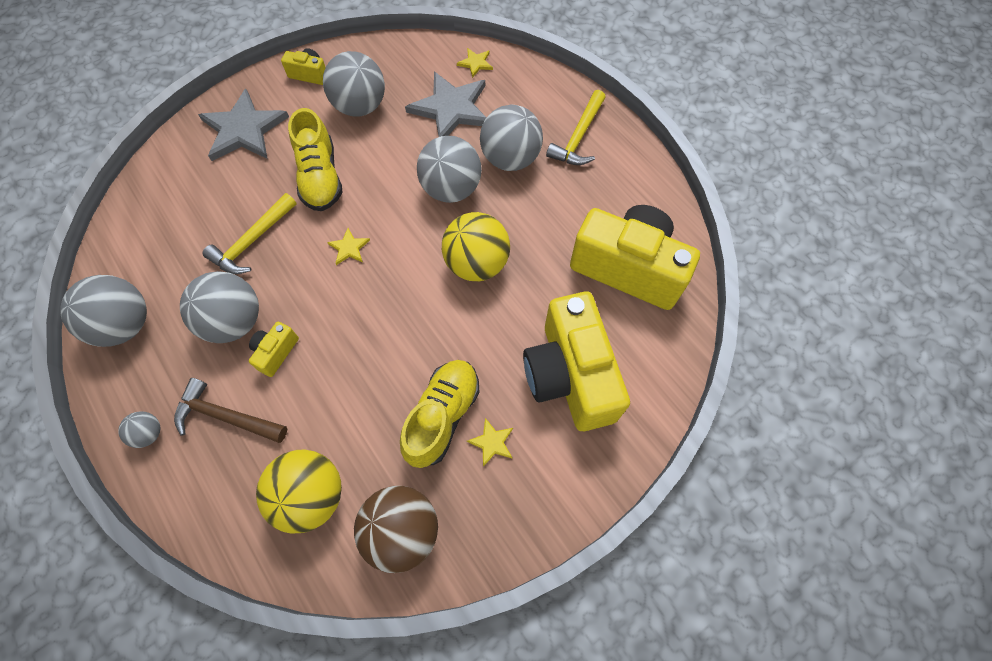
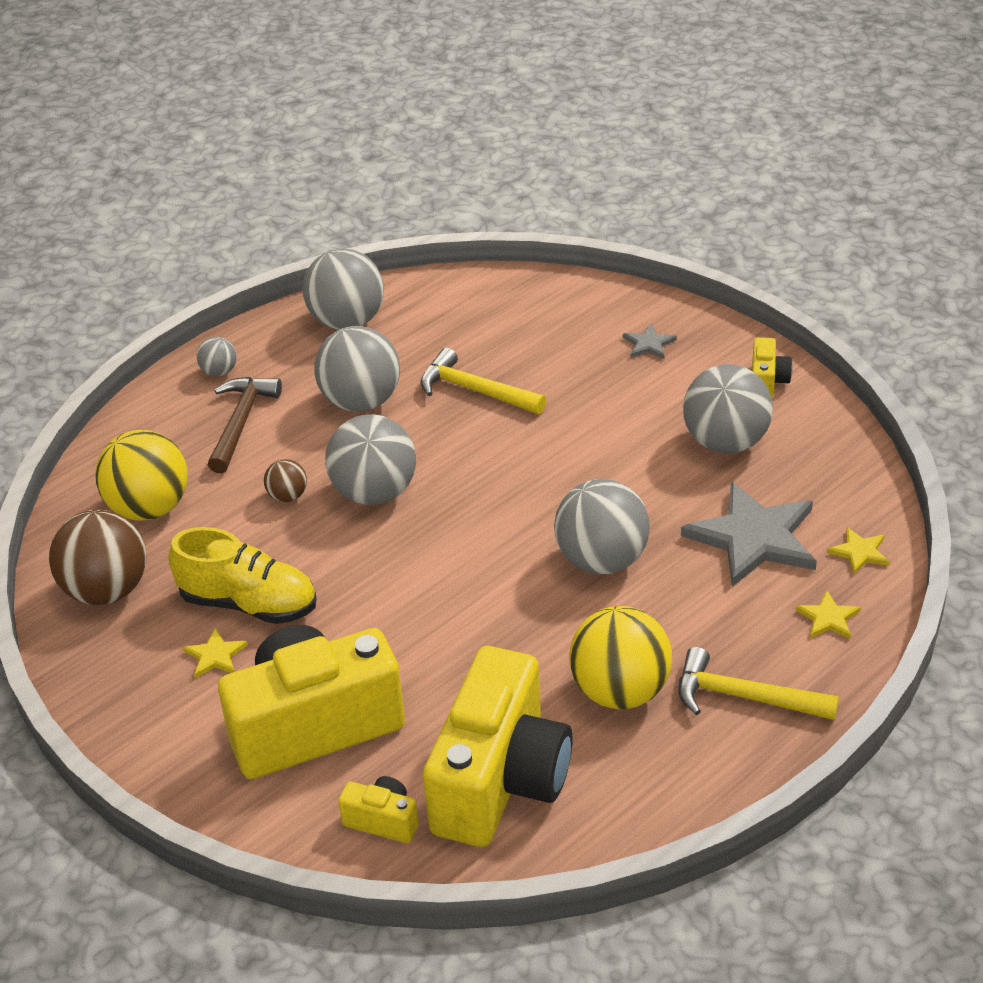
camera: 85 degrees right, 25 degrees down
(244, 129) = (649, 344): grey star -> grey star, size x0.44
(276, 352) = (323, 443): yellow camera -> yellow camera (383, 821)
(320, 177) = (588, 428): yellow shoe -> none
(330, 382) = (288, 496): none -> brown ball
(349, 248) = (481, 476): yellow star -> yellow star (828, 618)
(476, 263) = (479, 605): yellow ball -> yellow ball (620, 691)
(510, 158) = (676, 618): grey ball -> grey ball (374, 493)

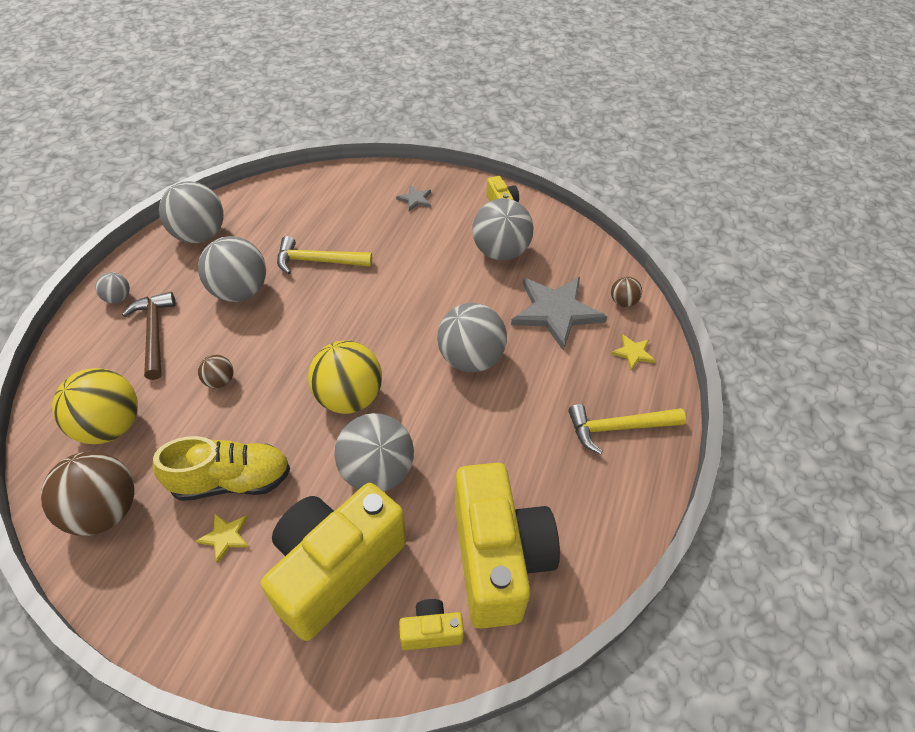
camera: 30 degrees left, 10 degrees up
(374, 493) = (285, 358): grey ball -> grey ball (377, 472)
(620, 691) = (538, 453): yellow ball -> yellow ball (349, 398)
(859, 552) = (623, 302): yellow star -> brown ball

